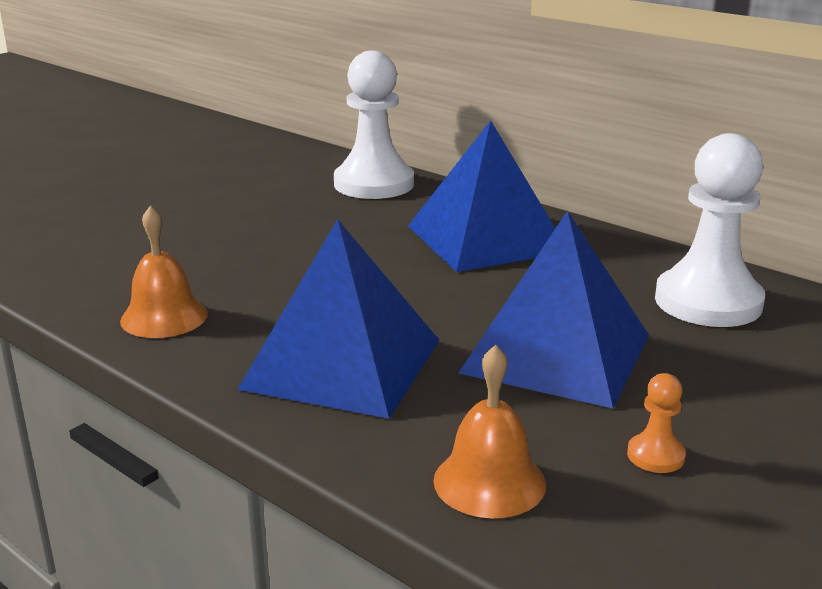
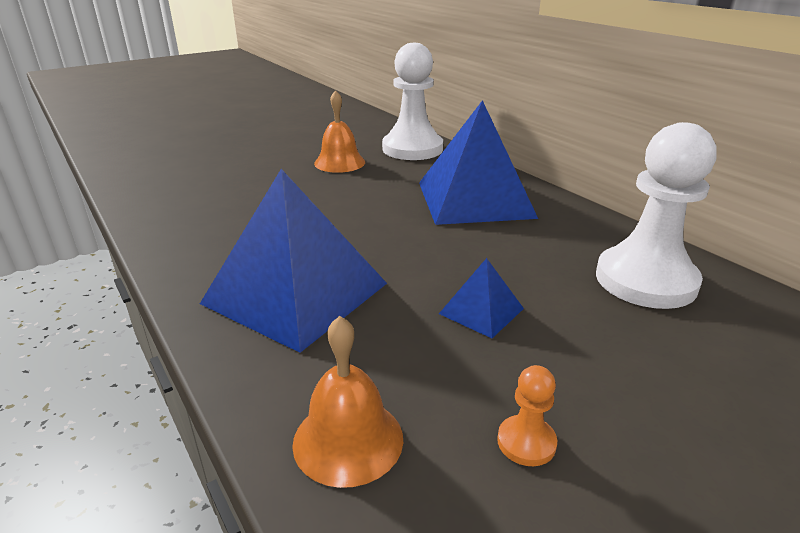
camera: 15 degrees right, 5 degrees up
(164, 317) = (193, 233): orange bell -> orange bell (339, 162)
(556, 353) = (481, 311): blue pyramid -> blue pyramid, size x0.45

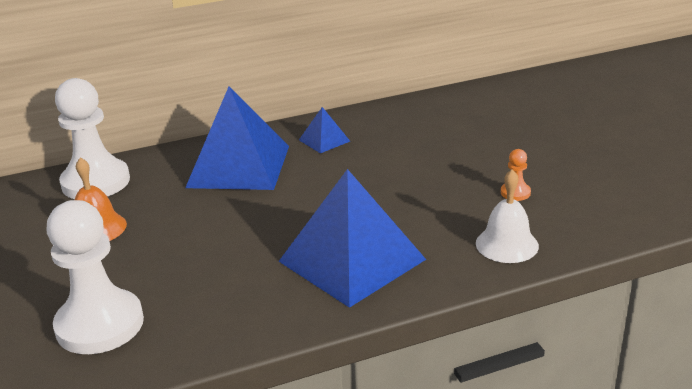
camera: 75 degrees left, 0 degrees up
(348, 440) = (507, 244): orange bell -> white bell
(481, 311) = (401, 188): blue pyramid -> blue pyramid (324, 140)
(645, 280) = (388, 128): white pawn -> white pawn (100, 324)

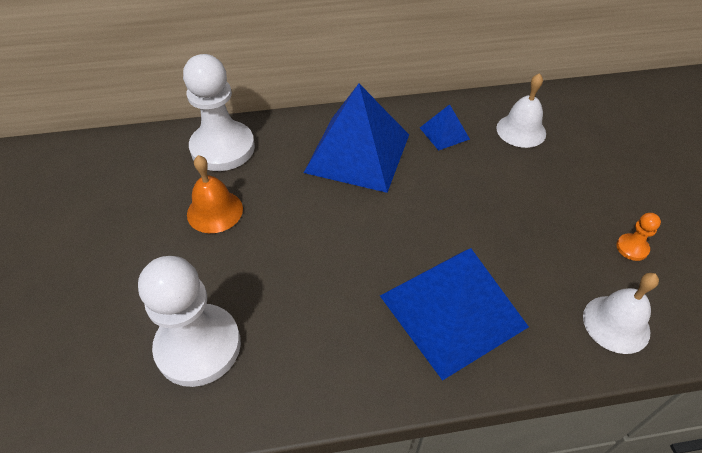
camera: 10 degrees right, 20 degrees up
(399, 128) = (521, 130): none -> white bell

